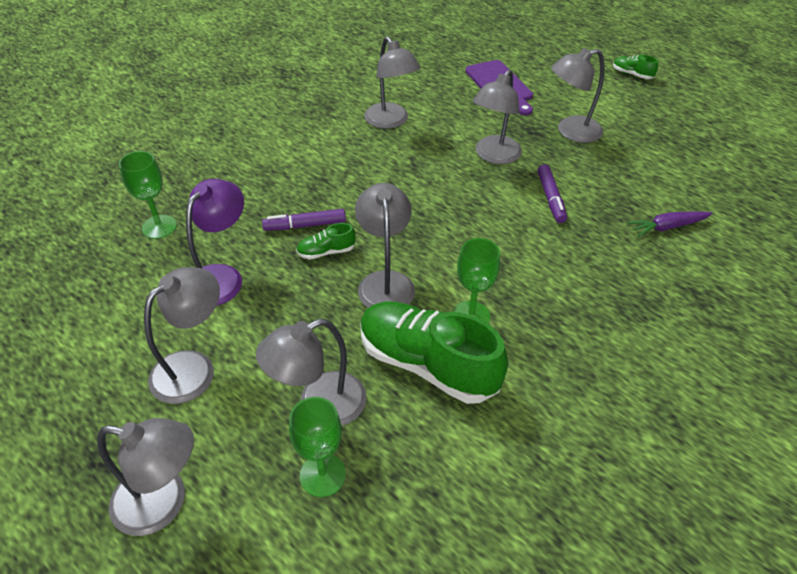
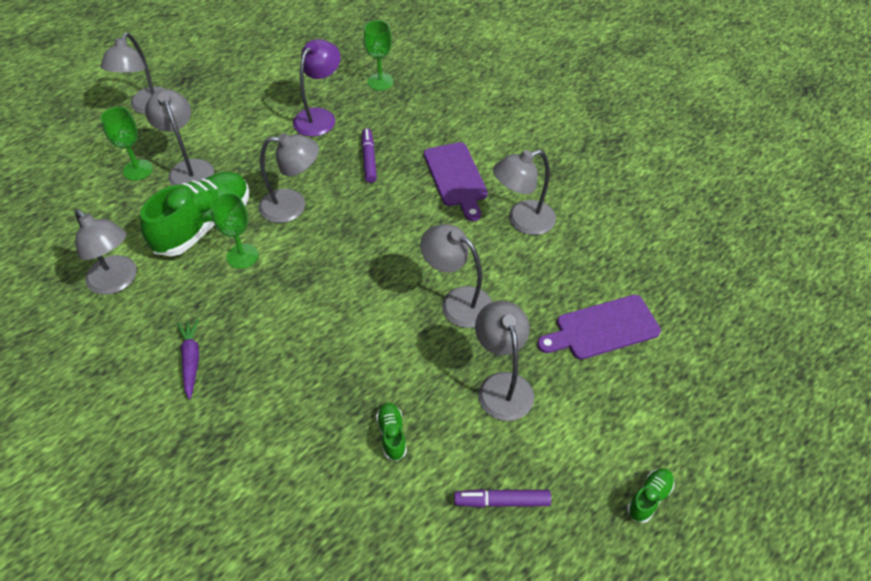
camera: 95 degrees right, 5 degrees up
(193, 367) = (239, 110): grey lamp -> grey lamp (117, 281)
(221, 276) = (320, 117): purple lamp -> purple lamp turned 90 degrees counterclockwise
(326, 252) = (335, 172): green shoe -> green shoe (392, 435)
(334, 161) = (456, 177): none -> purple cutting board
(550, 198) = (381, 340): purple marker -> purple marker (502, 501)
(667, 227) = (319, 440): purple carrot -> purple carrot (191, 360)

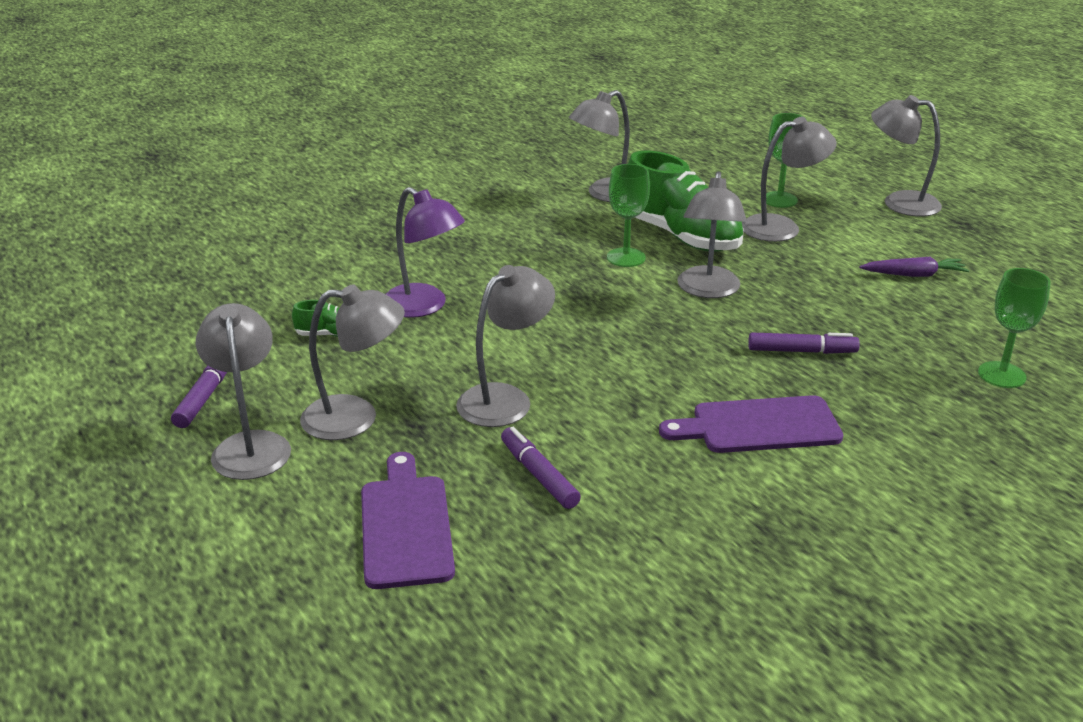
camera: 100 degrees right, 20 degrees down
(191, 360) = (486, 230): purple carrot -> purple carrot (914, 275)
(320, 117) = (898, 317): purple lamp -> purple lamp (424, 306)
(522, 221) = (650, 480): grey lamp -> grey lamp (250, 445)
(534, 272) = (539, 475): none -> purple marker
(649, 498) = (125, 511): green shoe -> none

